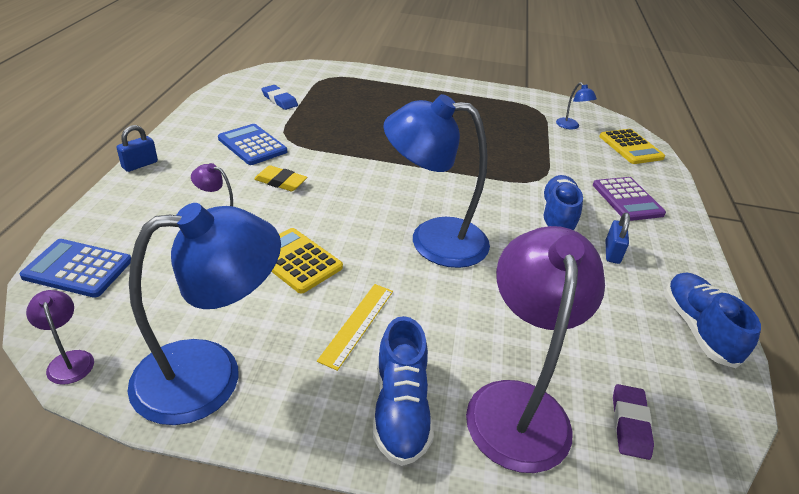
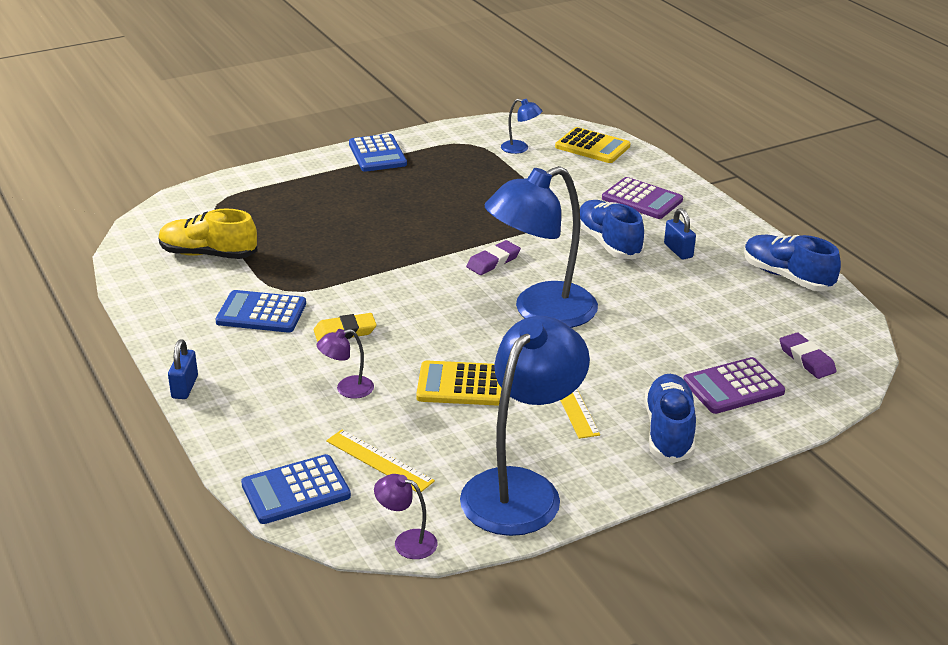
camera: 35 degrees left, 5 degrees down
(157, 282) = (379, 461): none -> yellow ruler
(279, 100) = (208, 254): blue eraser -> yellow shoe
(400, 408) = (669, 432): blue shoe -> blue shoe turned 135 degrees counterclockwise
(447, 187) = (493, 261): none -> purple eraser
(465, 91) = (377, 154): none -> blue calculator
(517, 404) = (733, 387): purple lamp -> purple calculator

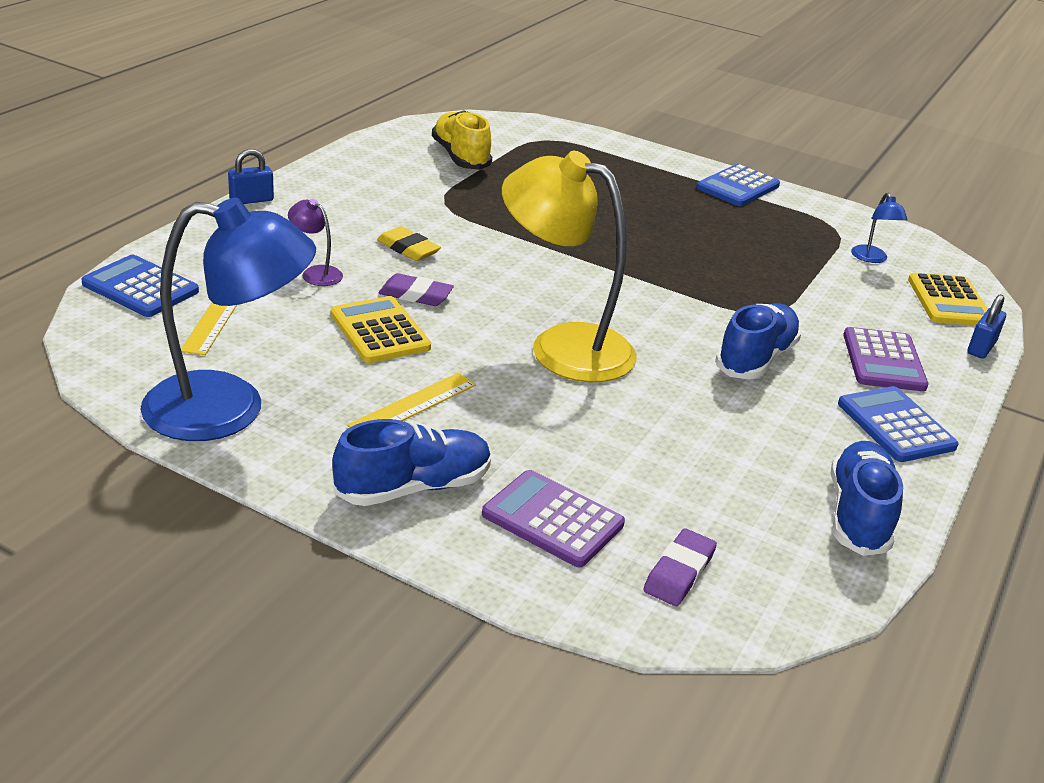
camera: 55 degrees right, 0 degrees up
(261, 313) = (396, 203): blue calculator -> blue calculator (895, 425)
(407, 542) = (99, 363): purple lamp -> none
(493, 261) = (624, 296): purple eraser -> purple eraser (415, 295)
(540, 312) = (562, 346): blue lamp -> yellow lamp
(678, 251) = (805, 412): blue padlock -> blue padlock (981, 348)

